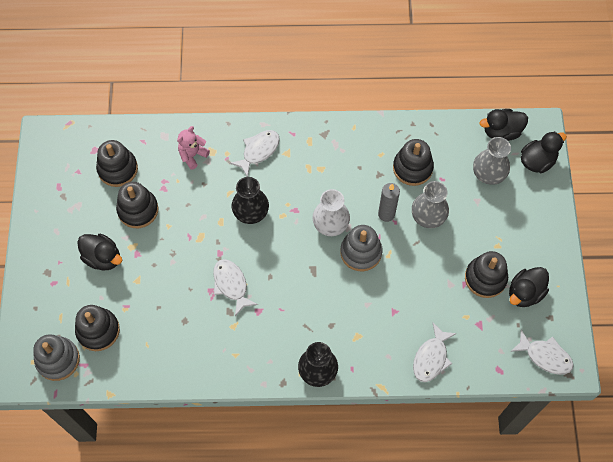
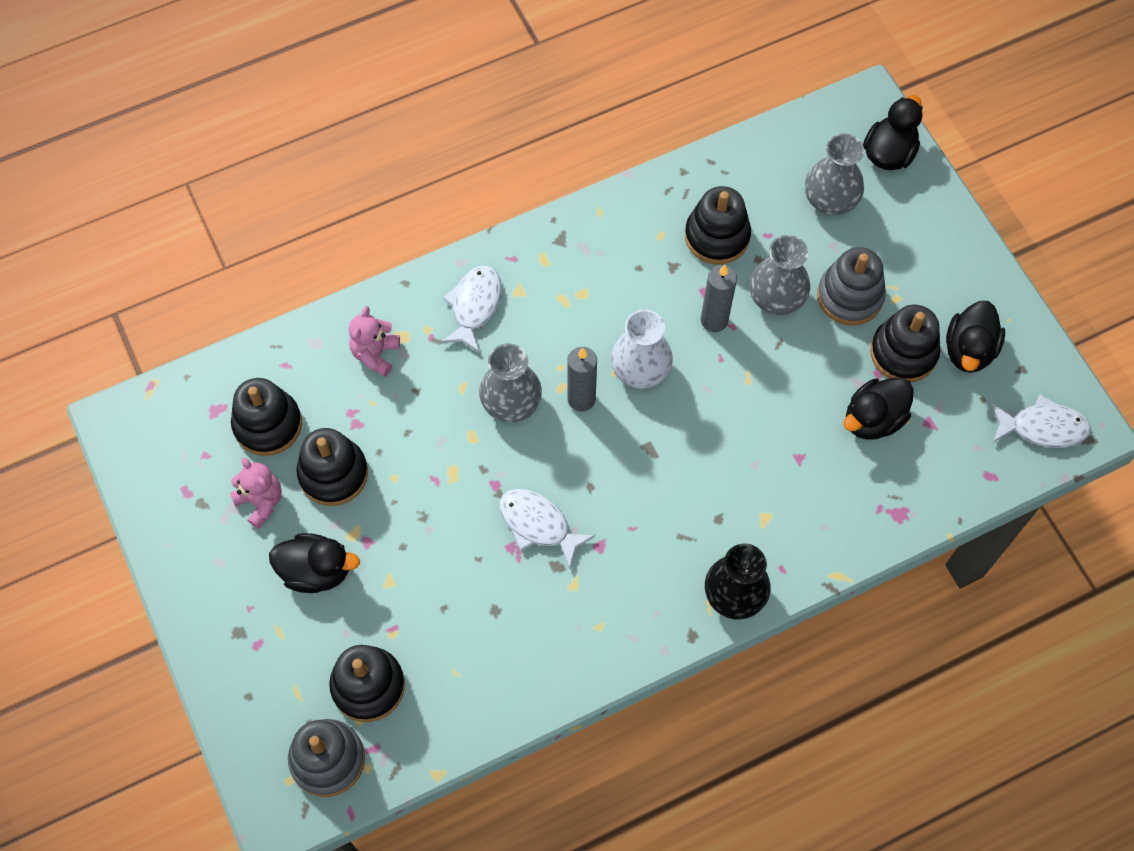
camera: 25 degrees left, 0 degrees up
(93, 208) = (261, 502): none -> pink teddy bear
(251, 212) = (511, 403): black vase -> grey vase
(290, 226) = (581, 399): none -> grey candle
(361, 252) = (706, 392): grey stacking toy -> grey stacking toy (850, 296)
(431, 357) = (887, 501): white fish -> none
(501, 132) = (816, 131): black duck -> black duck (873, 419)

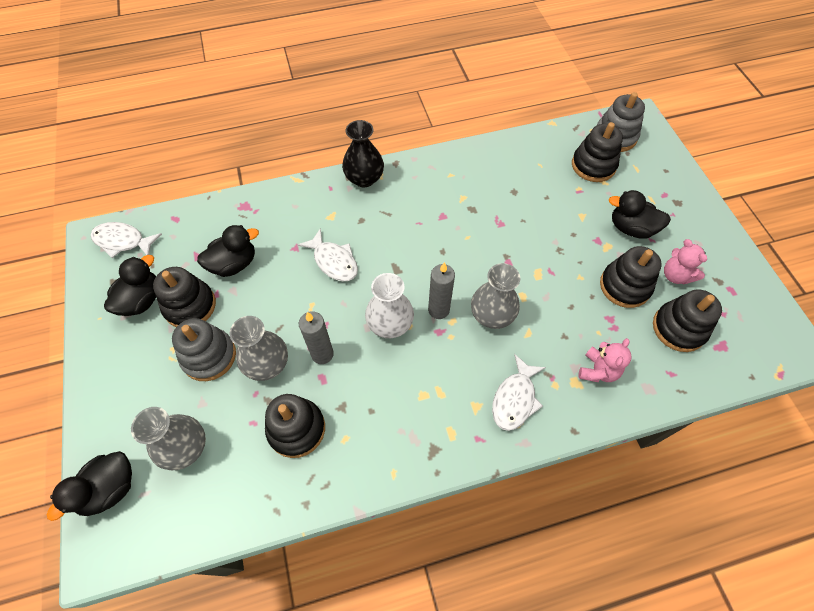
camera: 170 degrees left, 5 degrees down
(538, 524) = (481, 233): white fish -> white fish (333, 261)

